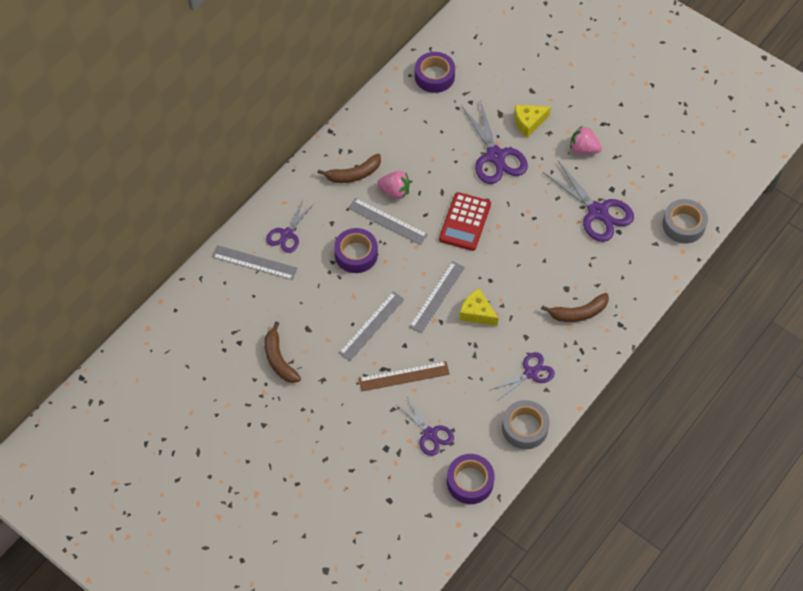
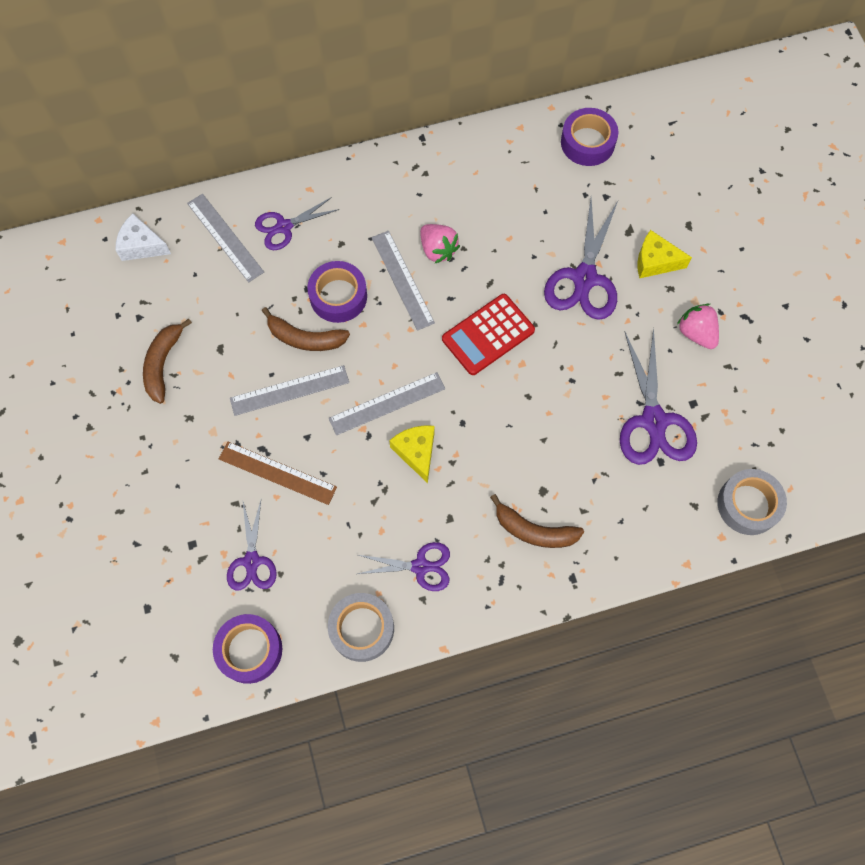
camera: 35 degrees right, 10 degrees up
(203, 299) = (141, 245): none -> white cheese
(354, 174) = (408, 202): brown banana -> brown banana (305, 338)

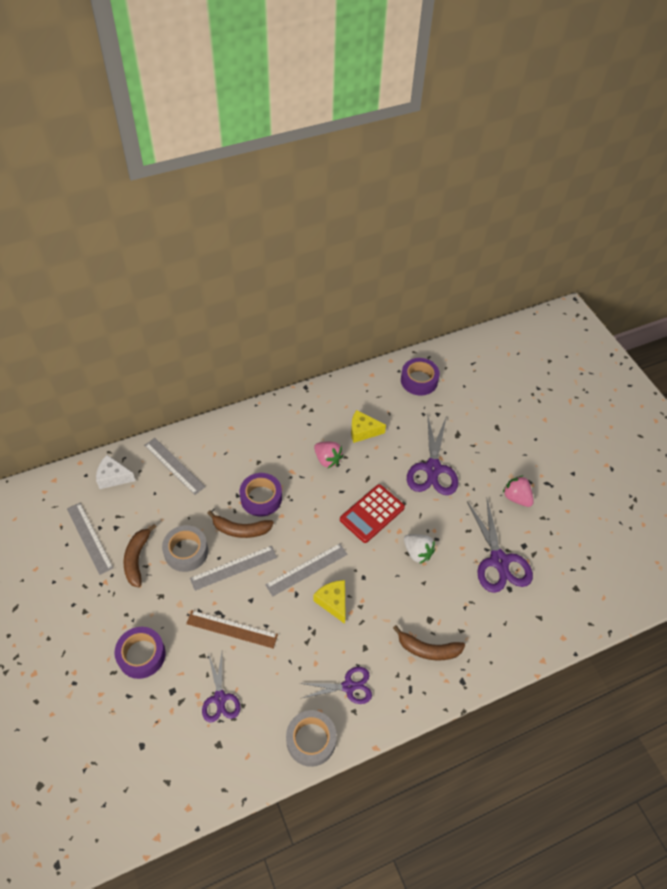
camera: 10 degrees left, 15 degrees down
(250, 650) = (226, 768): purple tape -> purple tape (141, 655)
(284, 227) = (216, 454): purple scissors -> none
(402, 280) = (305, 482): grey ruler -> grey ruler (89, 538)
(542, 396) = (417, 552): none -> white strawberry
(655, 261) = (479, 453): yellow cheese -> yellow cheese (363, 431)
(748, 505) = (577, 612): grey tape -> grey tape (186, 551)

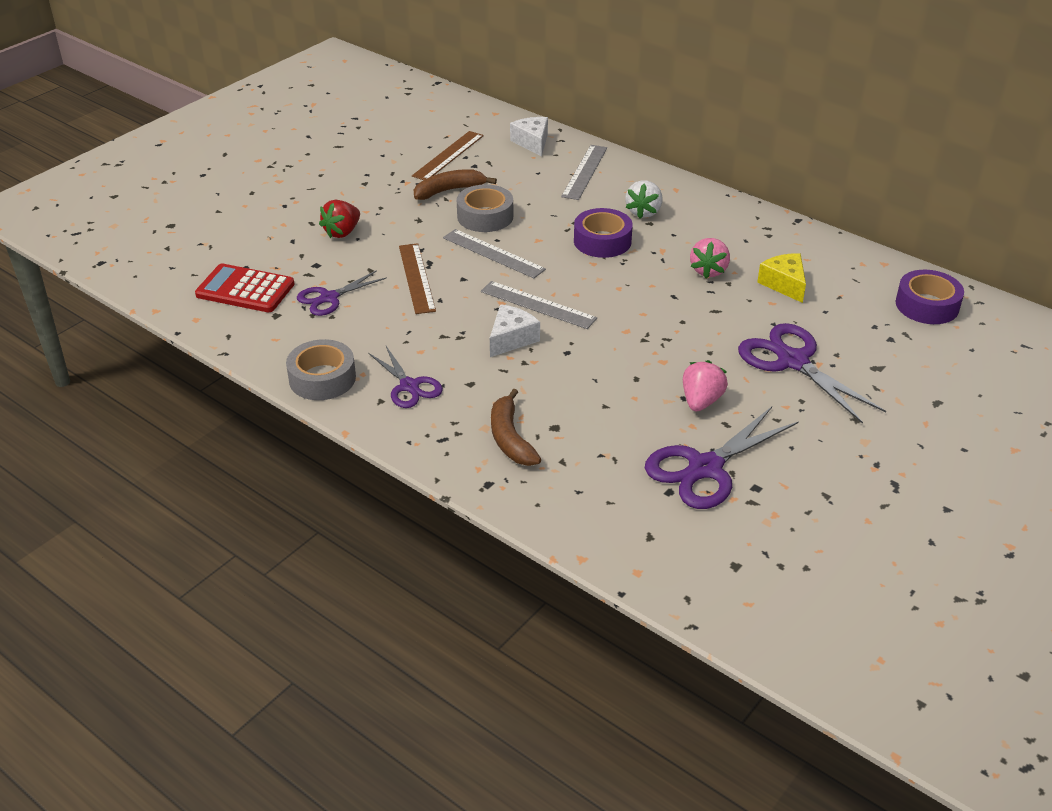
camera: 65 degrees right, 15 degrees down
(89, 538) = (448, 155): grey ruler -> brown ruler
(141, 655) = (342, 232): purple tape -> red strawberry
(240, 529) = (546, 241): brown banana -> none
(333, 602) = (511, 339): yellow cheese -> white cheese
(372, 513) = (666, 330): red calculator -> red calculator (245, 289)
(417, 552) = (645, 387): white strawberry -> white strawberry (644, 212)
(433, 469) = (792, 361): purple scissors -> purple scissors turned 75 degrees clockwise
(516, 497) = (832, 457): pink strawberry -> pink strawberry (701, 401)

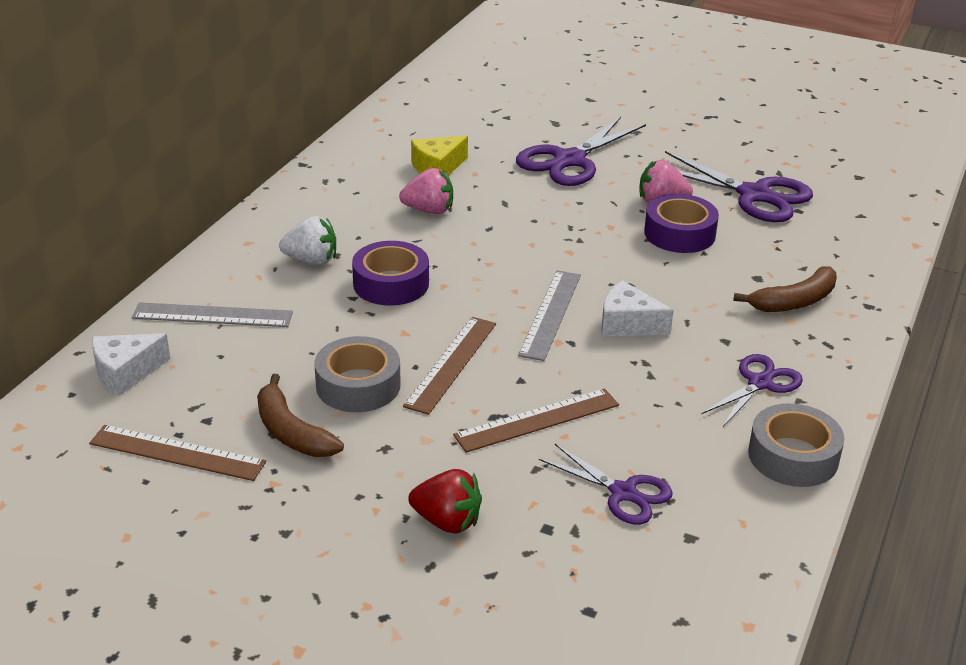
camera: 105 degrees left, 5 degrees down
(245, 289) = (647, 591): red calculator -> none
(493, 253) = (451, 364): grey ruler -> brown ruler
(927, 305) = (443, 100): purple tape -> purple tape (679, 233)

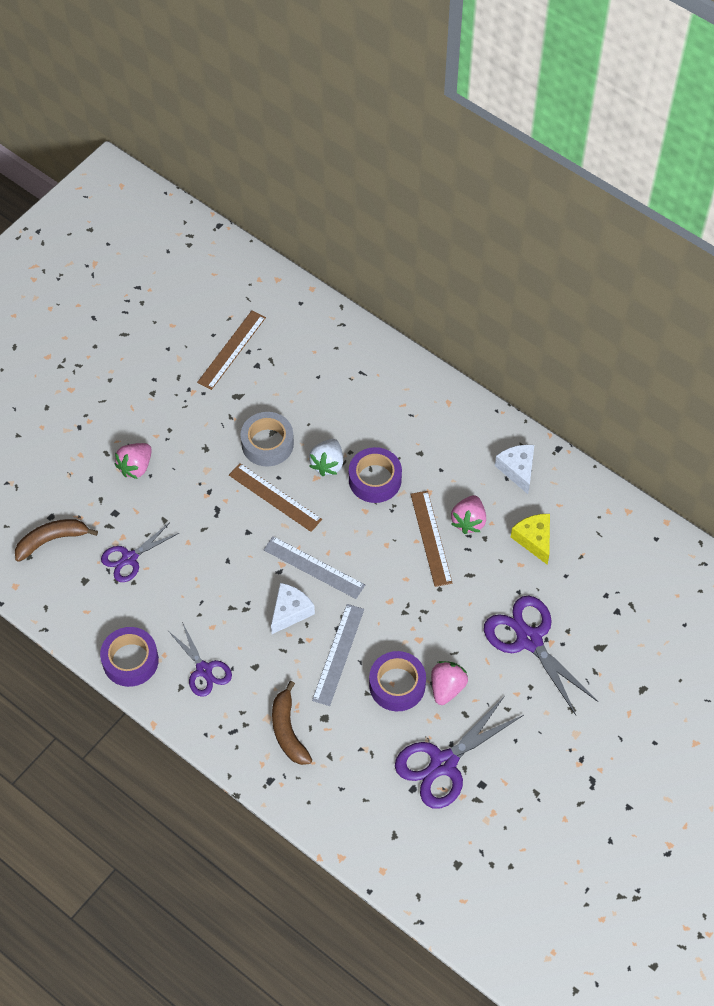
camera: 105 degrees right, 25 degrees up
(125, 372) = (313, 328): white cheese -> white cheese (517, 469)
(212, 315) = (363, 375): grey ruler -> grey ruler (338, 654)
(291, 432) = (233, 404): brown banana -> brown banana (52, 540)
(311, 260) = (415, 437): white strawberry -> white strawberry (327, 464)
(447, 521) = (135, 467): red strawberry -> pink strawberry
(537, 420) = (206, 531): brown ruler -> brown ruler (431, 538)
(793, 456) = (130, 660): grey tape -> purple tape

